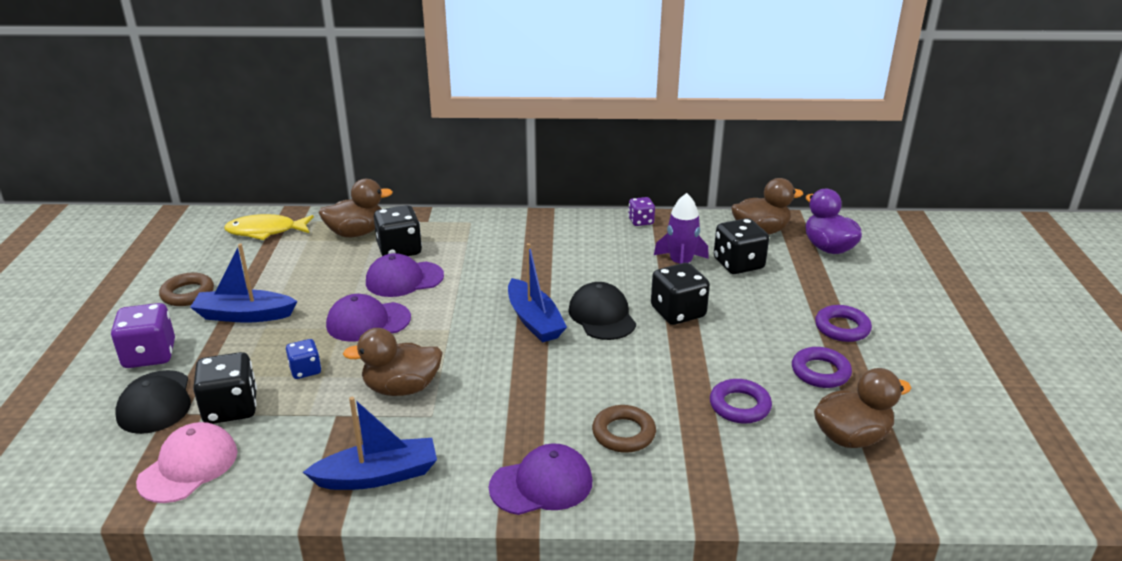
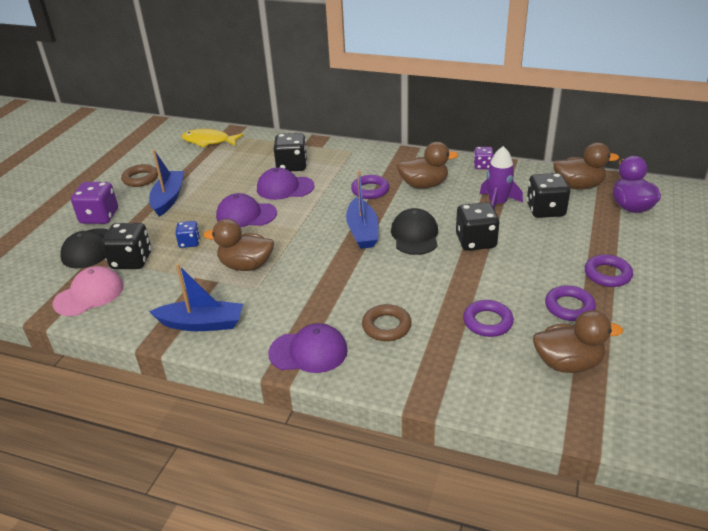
camera: 20 degrees right, 5 degrees up
(244, 315) = (168, 198): blue boat -> blue boat turned 75 degrees clockwise
(356, 233) = (268, 150): brown duck -> brown duck (424, 185)
(518, 268) = (370, 190): none -> purple ring

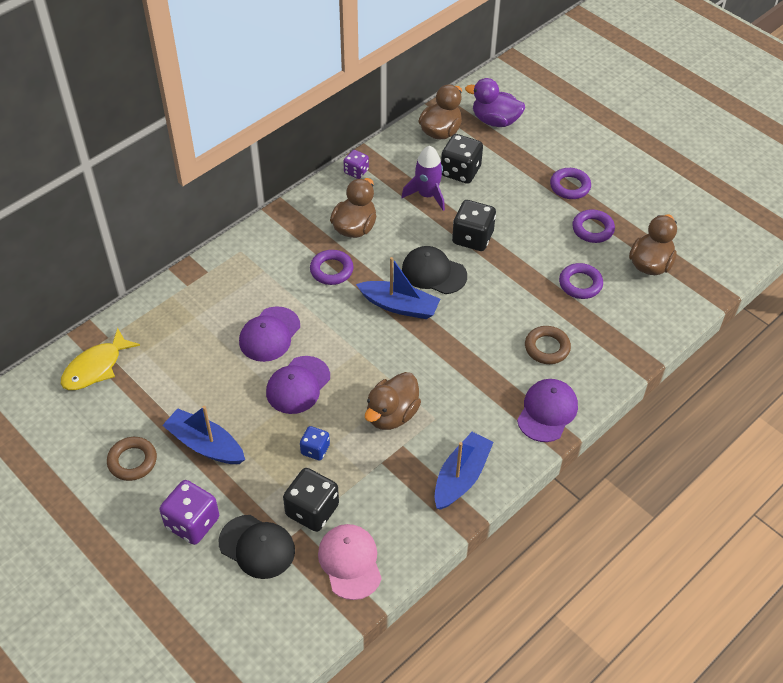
camera: 65 degrees left, 15 degrees up
(292, 166) = (227, 312): black dice -> none

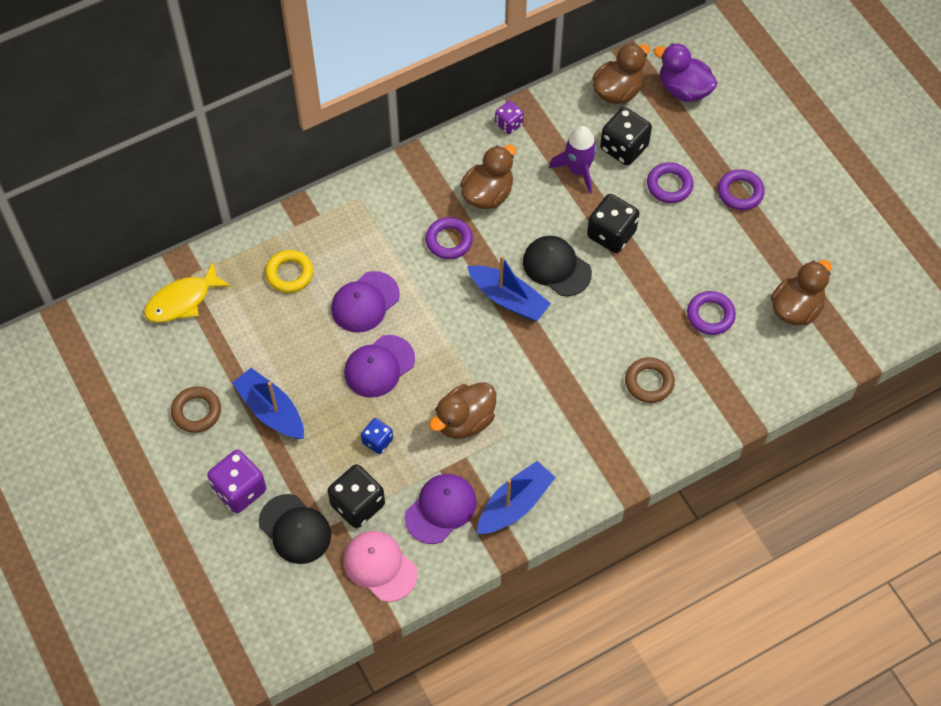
camera: 15 degrees right, 10 degrees up
(192, 325) = (289, 274): none -> yellow ring
(350, 562) = (380, 566): pink cap -> pink cap turned 45 degrees counterclockwise
(547, 411) = (625, 454): purple cap -> purple cap (440, 509)
(592, 229) = (747, 251): purple ring -> purple ring (669, 185)

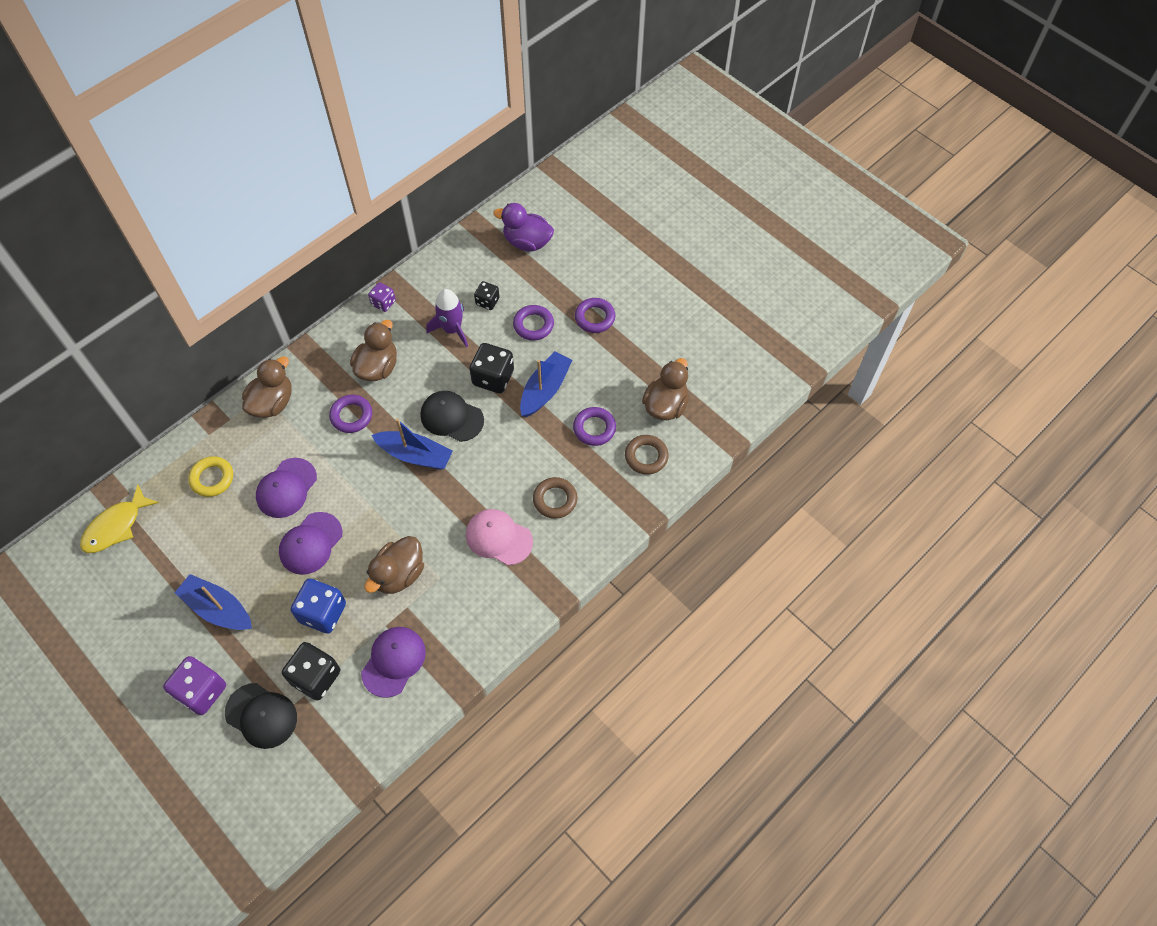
camera: 15 degrees left, 0 degrees up
(196, 412) = (147, 627): brown ring -> brown ring (646, 456)
(377, 441) = (323, 613): blue dice -> blue dice, size x1.72
(380, 566) = (348, 730): pink cap -> pink cap (498, 538)
(514, 504) = (460, 640): blue boat -> blue boat (545, 389)
(618, 91) = (471, 255): brown duck -> brown duck (272, 403)
(624, 147) = (487, 301): black dice -> black dice, size x0.58

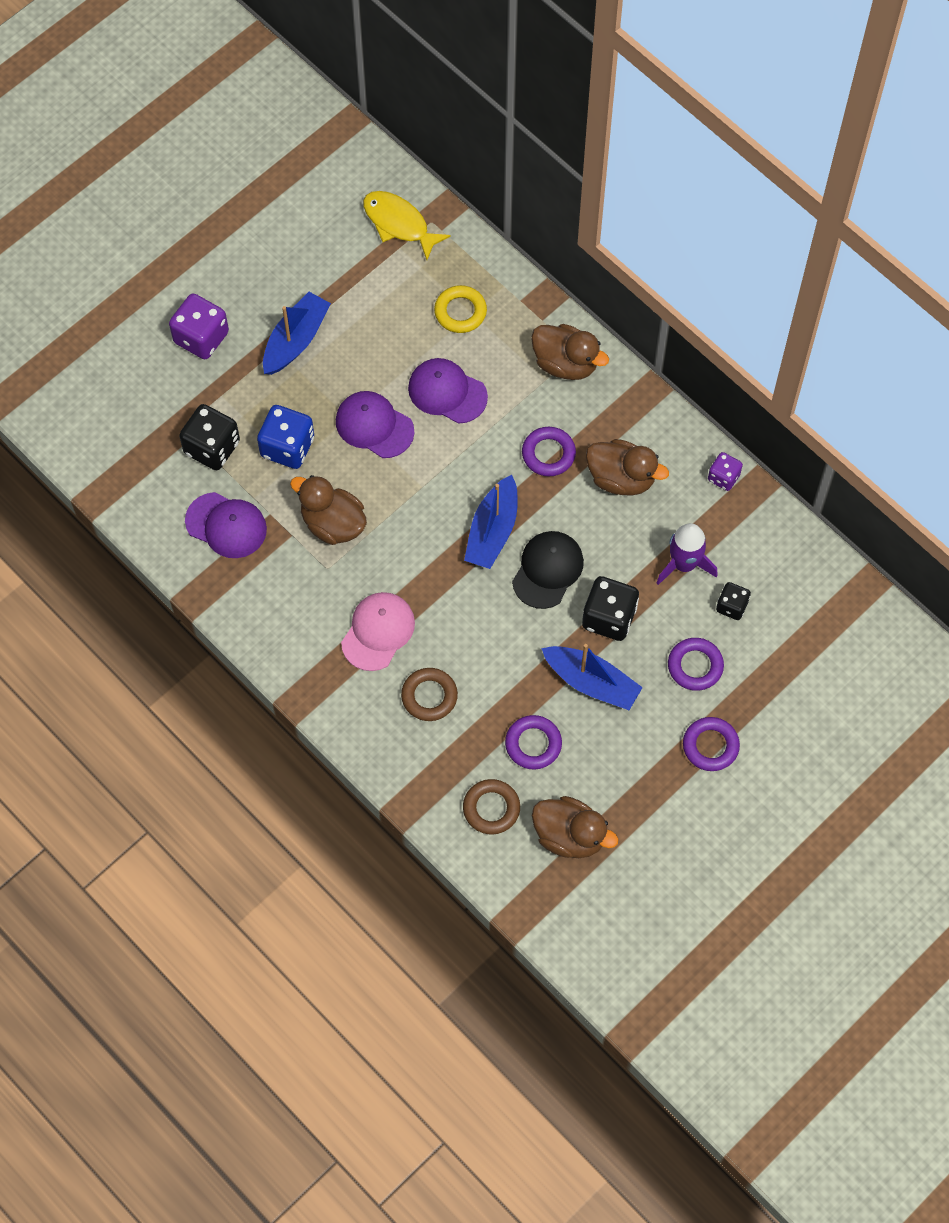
camera: 90 degrees right, 5 degrees up
(261, 715) = (171, 399): black cap -> none
(527, 242) = (838, 655): purple duck -> none

